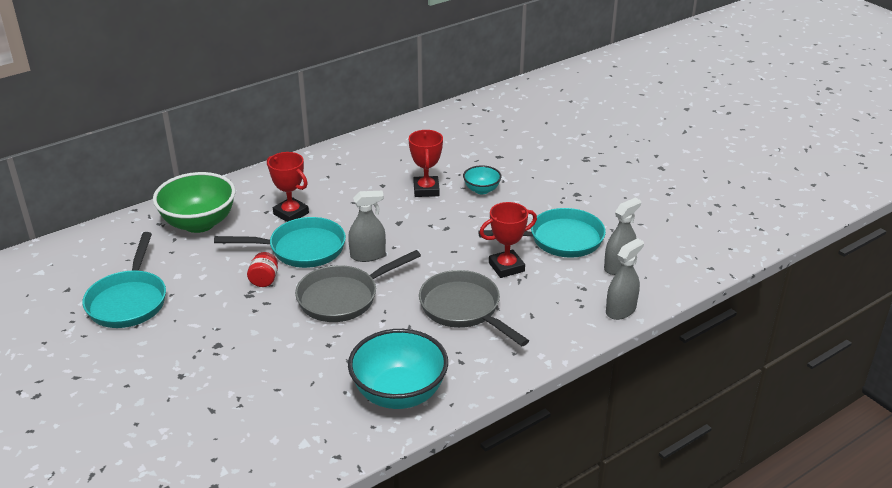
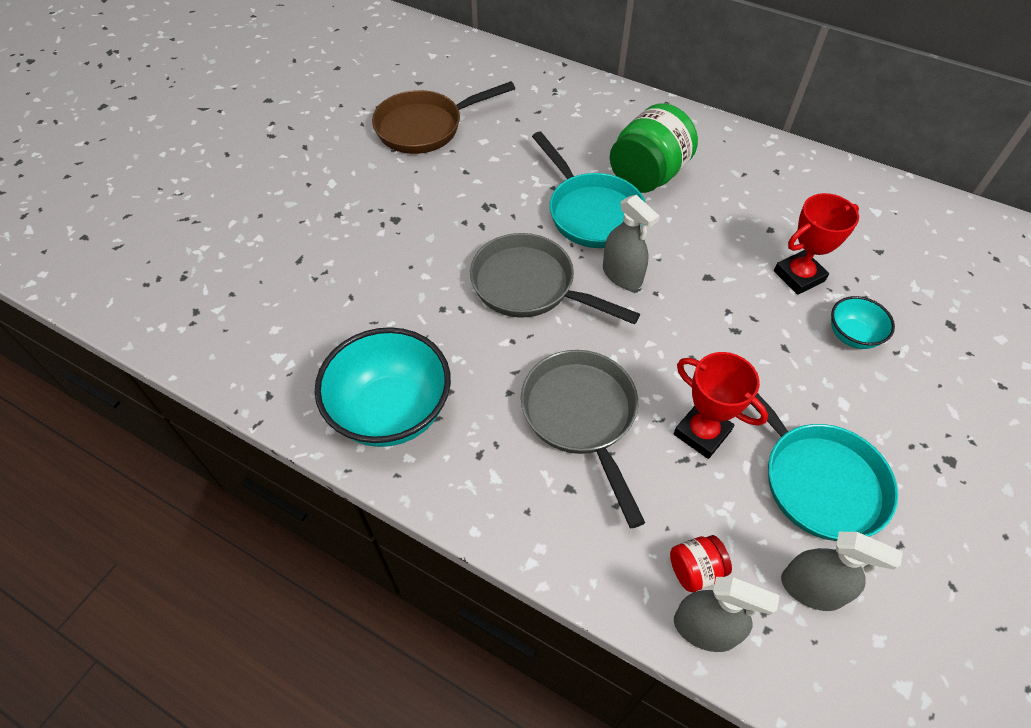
camera: 65 degrees right, 20 degrees up
(129, 301) = (425, 127): turquoise pan -> brown pan
(199, 223) = (576, 116): green bowl -> none
(264, 280) = (518, 207): red jar -> red jar (695, 570)
(291, 213) = (647, 175): red trophy -> green jar
(464, 309) = (581, 417): grey pan -> grey pan turned 45 degrees counterclockwise

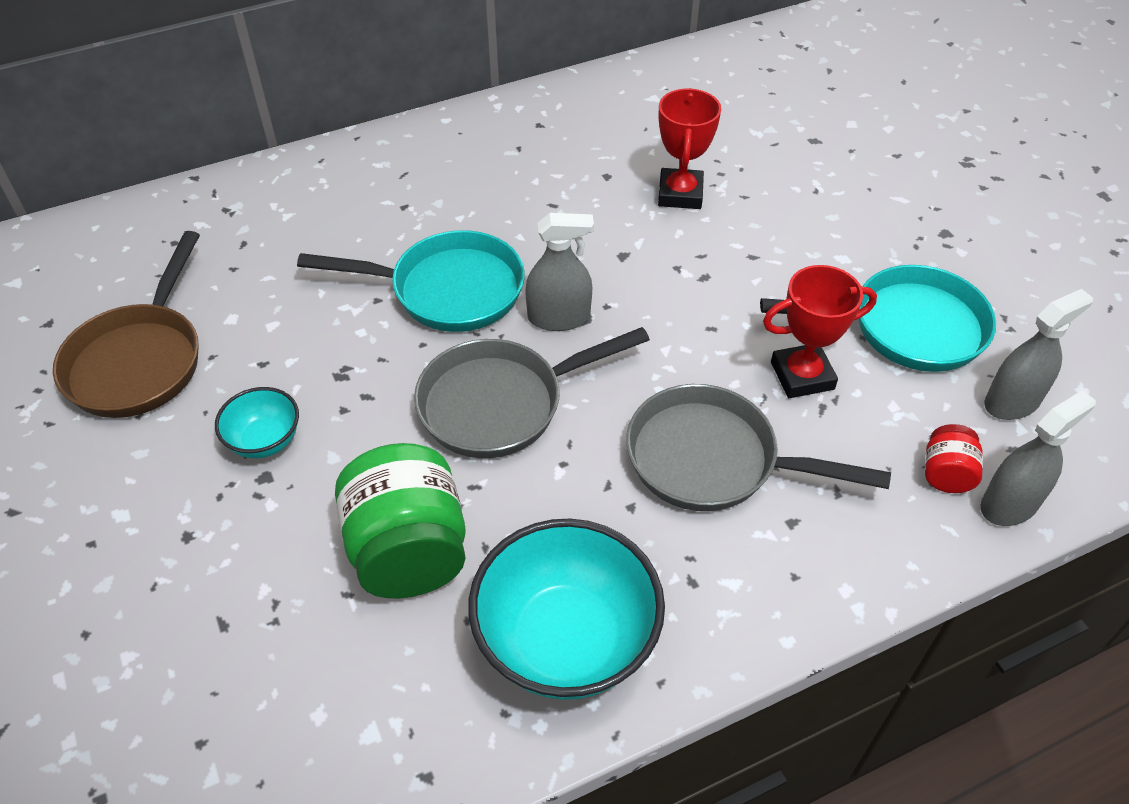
camera: 55 degrees left, 5 degrees down
(647, 175) = (444, 215): green jar -> green jar (408, 551)
(852, 336) = (776, 205): turquoise bowl -> turquoise bowl (265, 440)

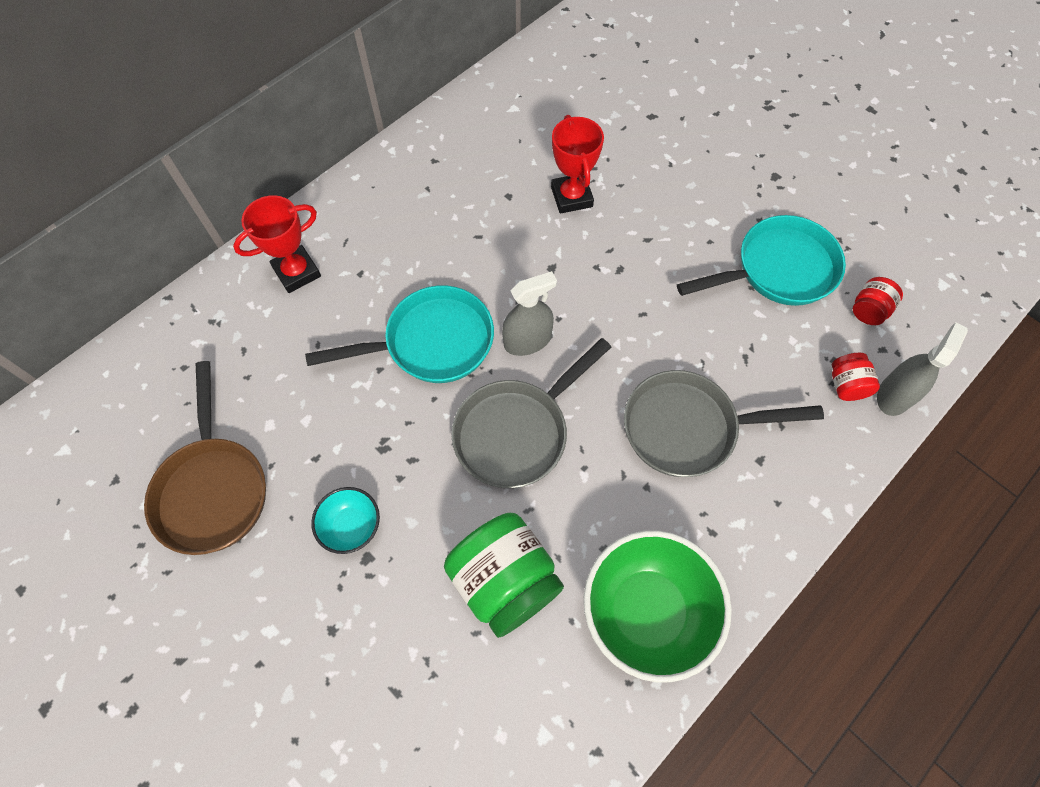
camera: 20 degrees left, 15 degrees up
(566, 641) = (646, 611): turquoise bowl -> green bowl
(802, 376) = (722, 335): red trophy -> red trophy (297, 272)
(1012, 402) = (868, 310): grey spray bottle -> red jar

